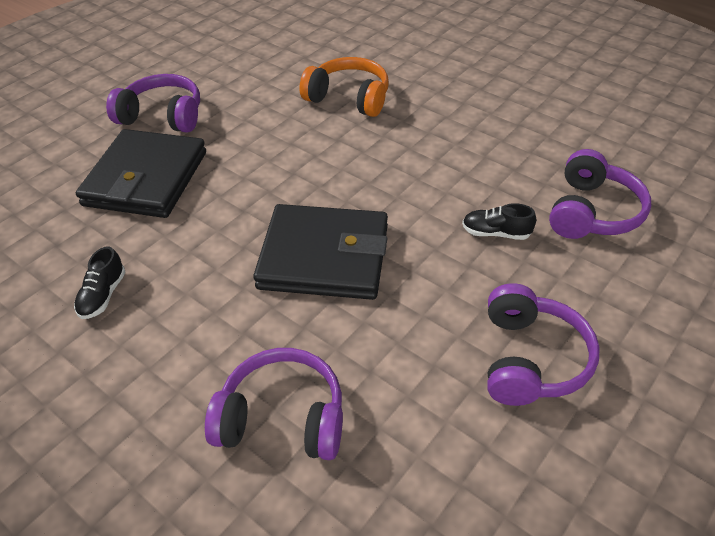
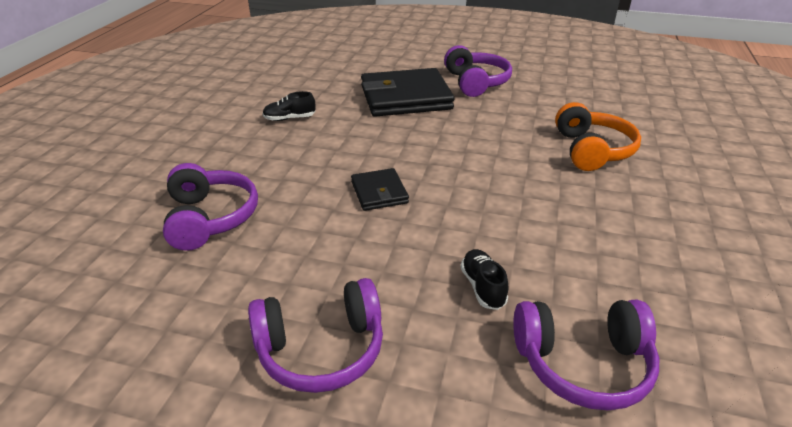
camera: 65 degrees right, 10 degrees down
(324, 257) = (379, 192): black wallet -> black wallet, size x0.50

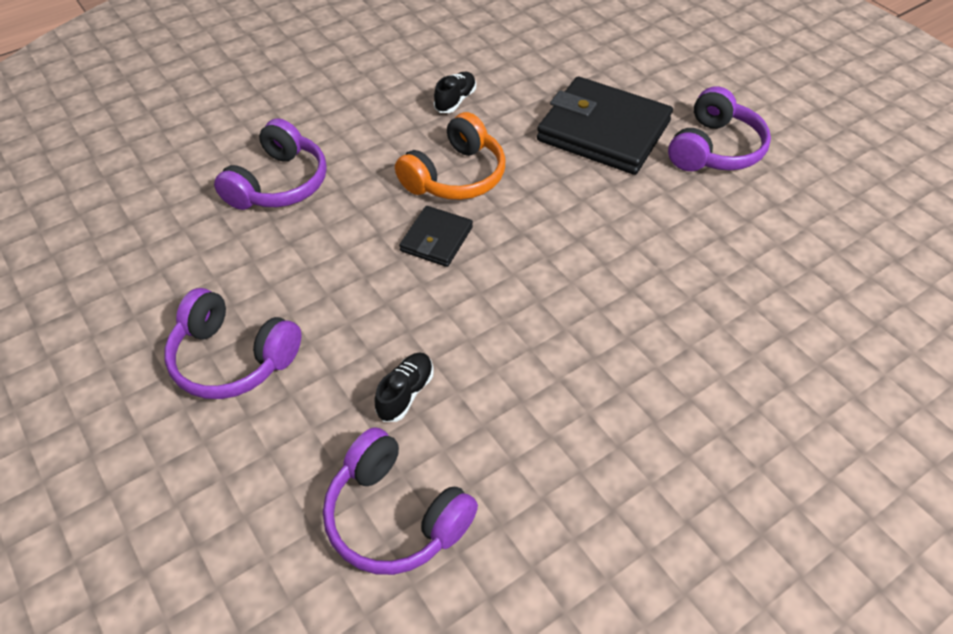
camera: 40 degrees right, 15 degrees up
(289, 118) = (455, 101): black shoe -> black shoe turned 90 degrees clockwise
(592, 150) = (722, 321): orange headphones -> orange headphones (455, 176)

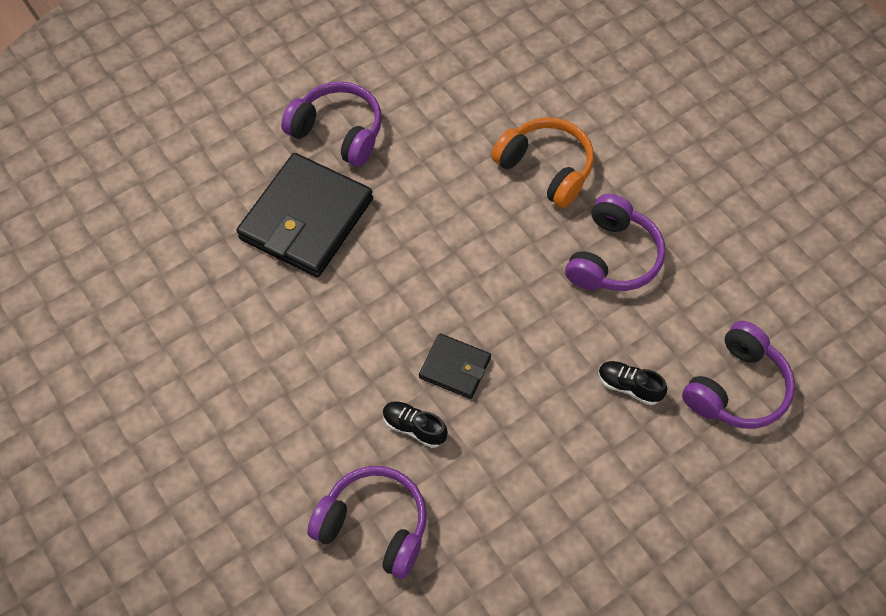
camera: 90 degrees left, 10 degrees up
(233, 358) = (603, 533): purple headphones -> purple headphones (613, 257)
(455, 101) = (246, 354): black shoe -> black shoe (414, 427)
(455, 176) = (367, 353): orange headphones -> orange headphones (546, 168)

